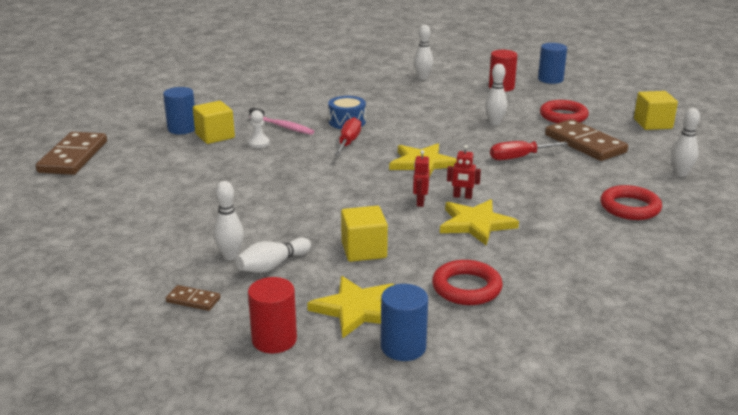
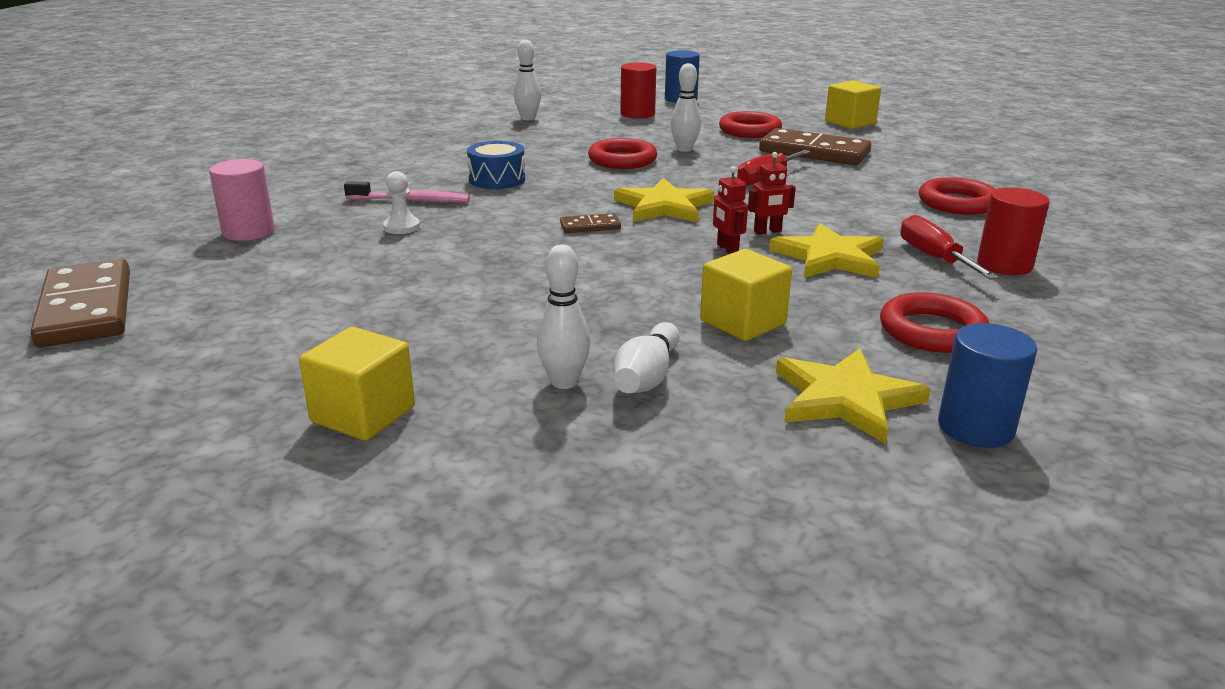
camera: 30 degrees left, 0 degrees up
(182, 129) = (248, 232): blue cylinder -> pink cylinder
(193, 300) = (593, 464): brown domino -> brown domino (590, 226)
(215, 136) = (318, 231): yellow cube -> yellow cube (363, 414)
(274, 340) = (799, 479): red cylinder -> red cylinder (1004, 265)
(348, 142) = (533, 201): red screwdriver -> red screwdriver (934, 258)
(442, 123) = (622, 160): none -> red ring
(680, 173) = (950, 162): white bowling pin -> none

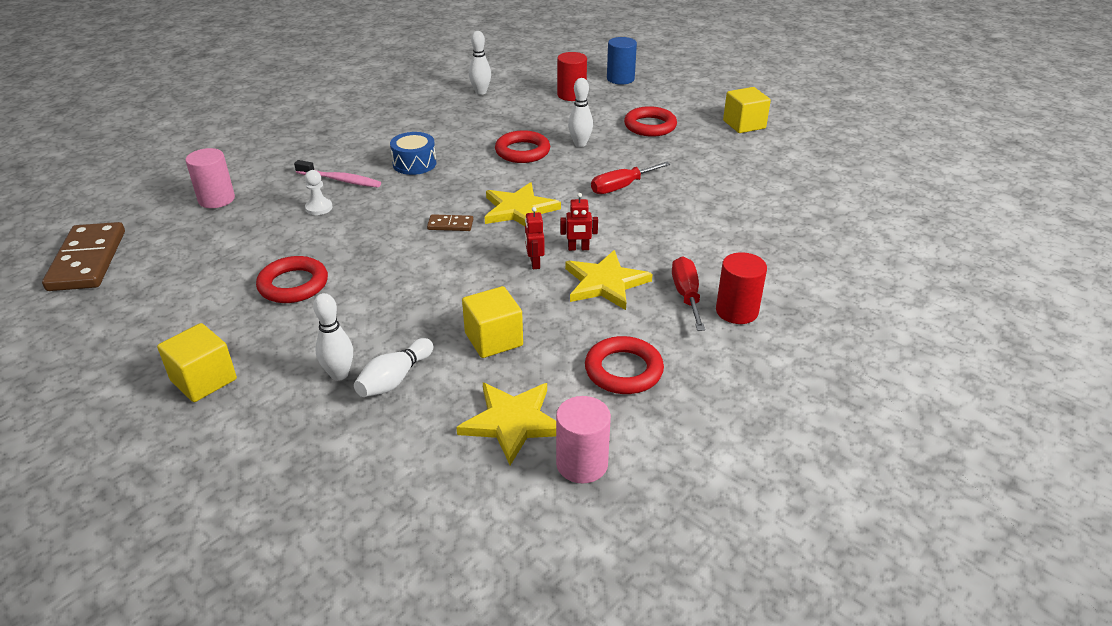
camera: 15 degrees right, 10 degrees up
(814, 152) = (684, 159): brown domino -> none
(957, 203) = (756, 236): red ring -> red ring (293, 285)
(975, 427) = (582, 464): blue cylinder -> pink cylinder

